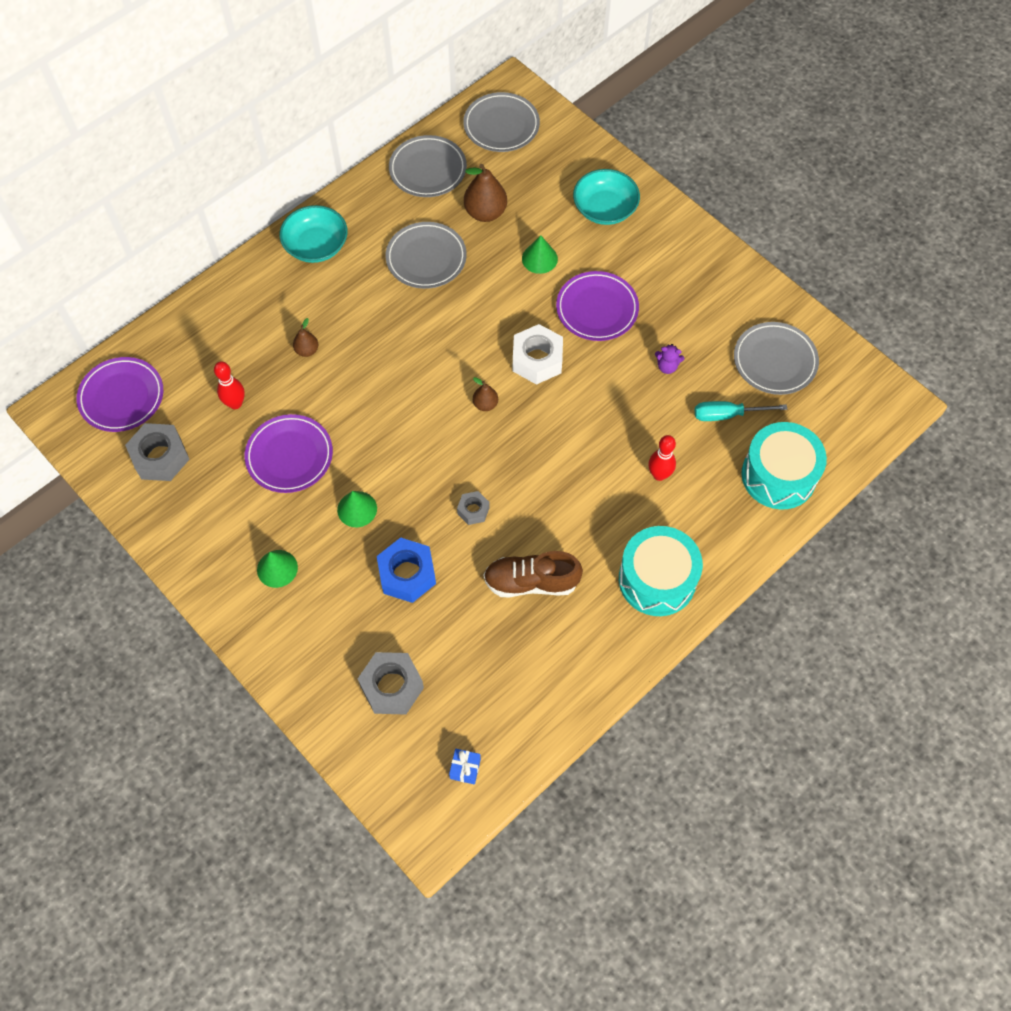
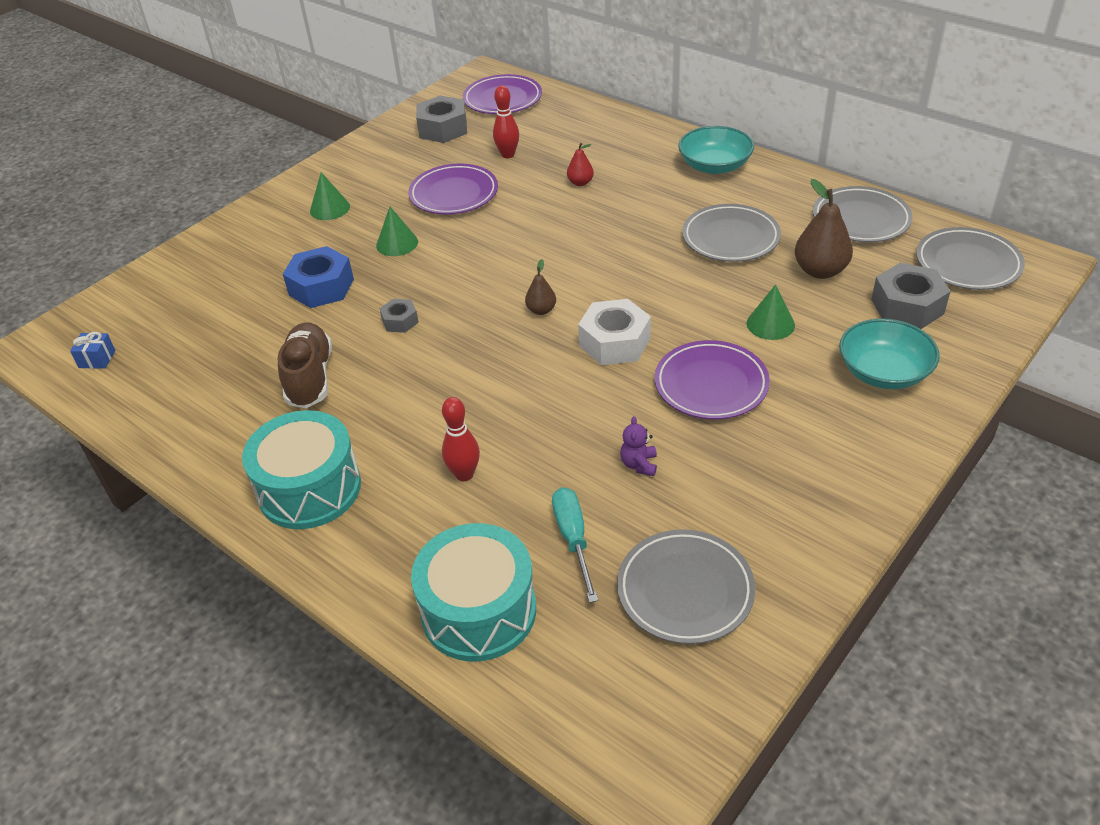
camera: 85 degrees right, 20 degrees down
(307, 350) = (580, 183): brown pear -> red pear
(392, 687) = (196, 297): grey nut -> grey nut (907, 306)

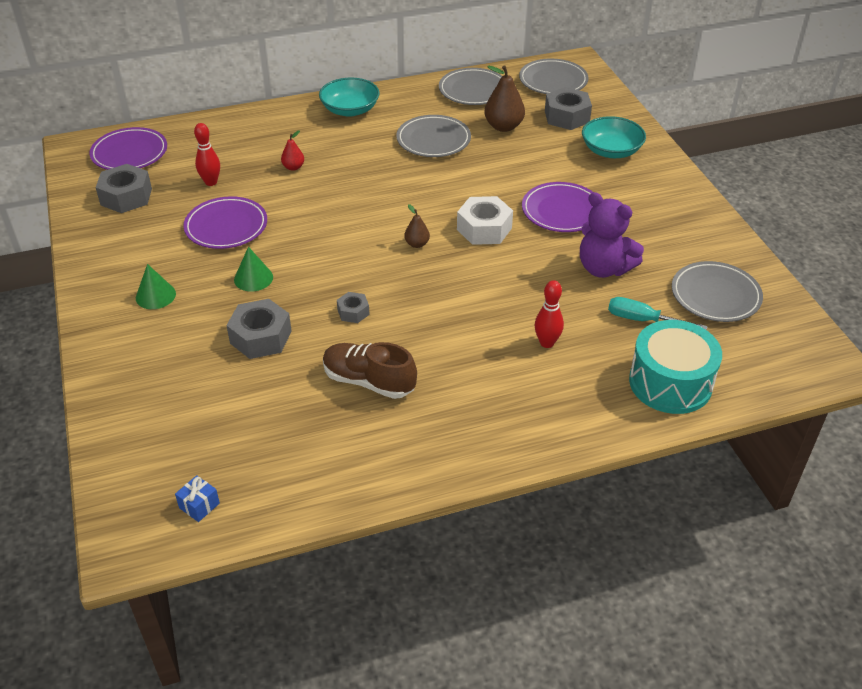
camera: 60 degrees left, 0 degrees up
(309, 488) = (493, 422): turquoise drum -> none
(321, 287) = (260, 337): blue nut -> grey nut
(639, 464) = (604, 268): purple teddy bear -> purple teddy bear, size x2.23
(770, 324) = (531, 166): green cone -> none

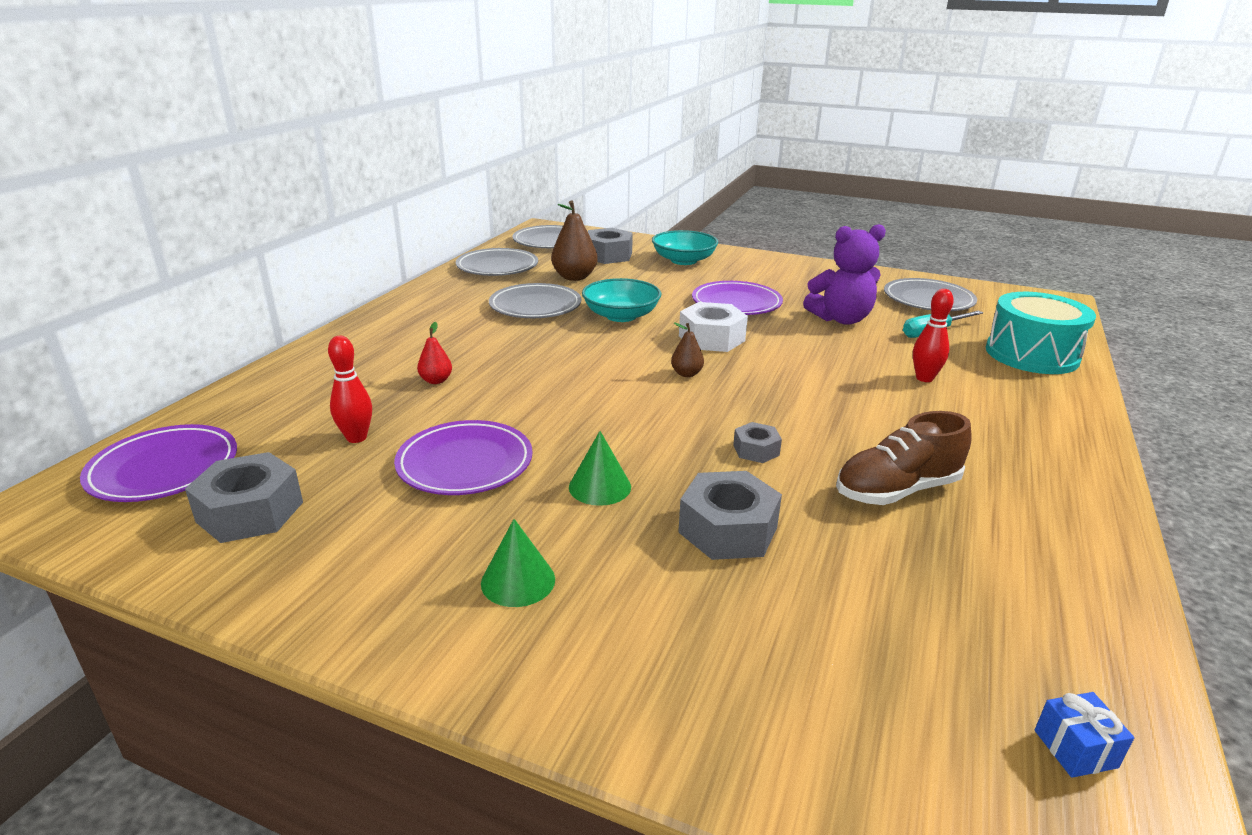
camera: 50 degrees left, 15 degrees down
(350, 110) = (404, 318): turquoise bowl -> turquoise bowl (621, 316)

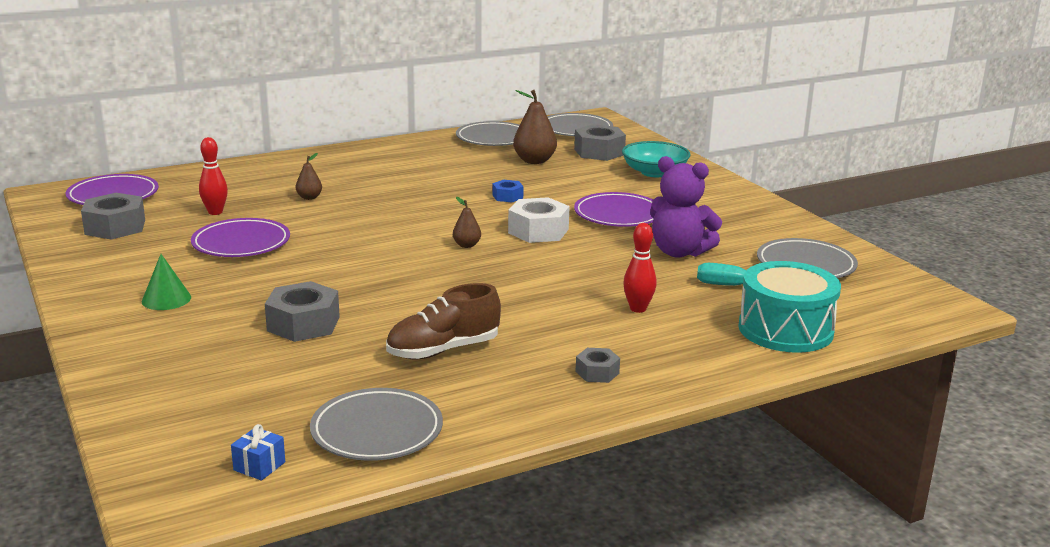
camera: 40 degrees right, 5 degrees down
(436, 380) = (309, 198): red pear -> brown pear
(535, 306) = (461, 173): grey plate -> grey plate (377, 431)
(600, 487) = (283, 280): green cone -> none
(621, 316) = (507, 196): turquoise bowl -> blue nut
(756, 450) = (409, 298): grey nut -> grey nut (597, 372)
(897, 490) = (443, 350): brown shoe -> brown shoe turned 45 degrees counterclockwise

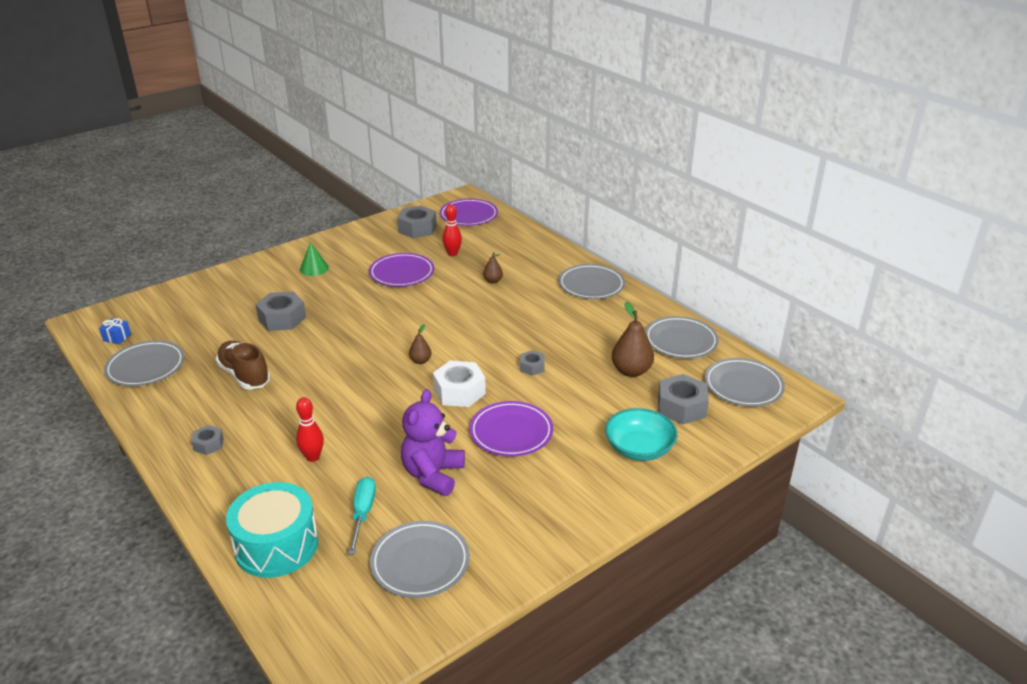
camera: 80 degrees right, 10 degrees up
(360, 157) = (591, 285): none -> grey plate
(507, 196) = (532, 367): blue nut -> grey nut

